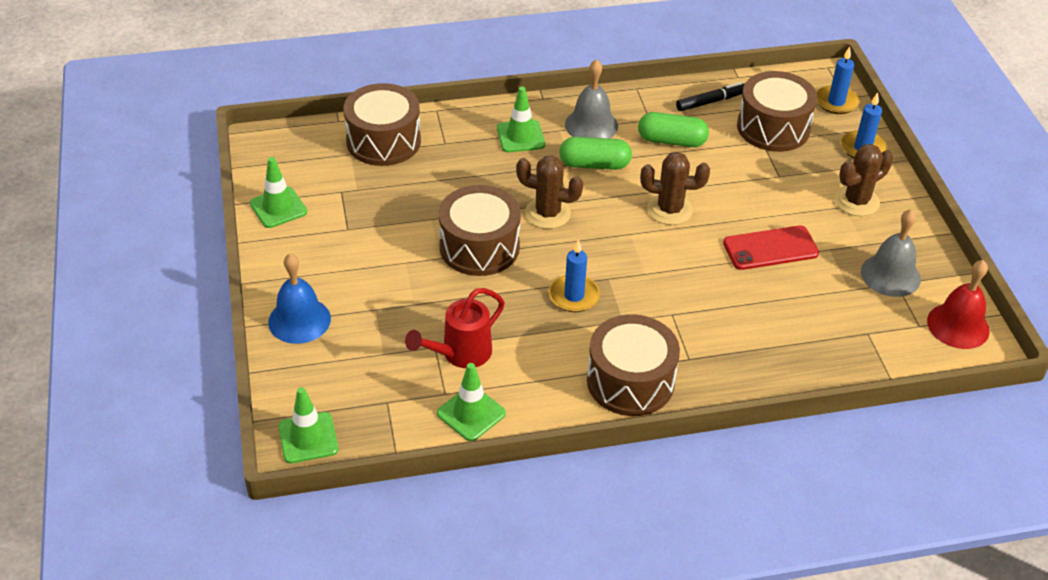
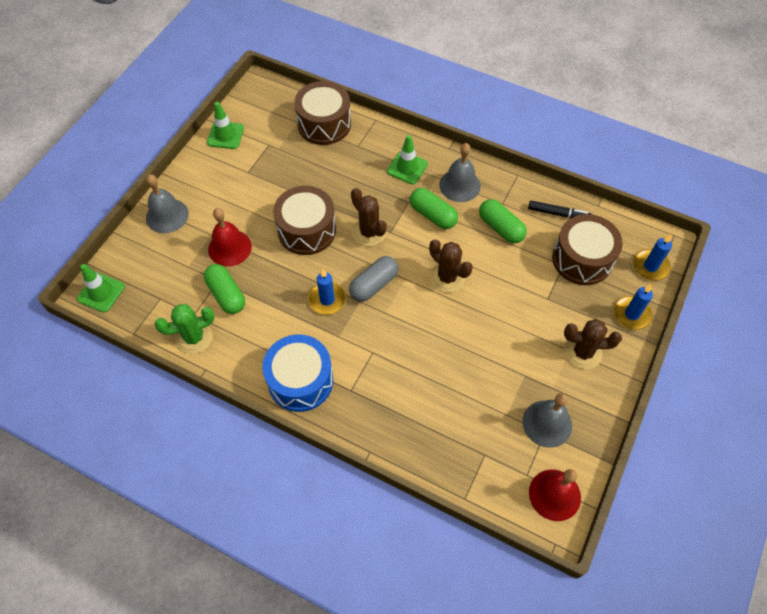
camera: 40 degrees right, 15 degrees up
(299, 320) = (167, 215): blue bell -> grey bell
(412, 309) = (229, 248): none -> red bell
(460, 354) = (226, 295): red watering can -> green capsule
(471, 413) = (194, 337): green traffic cone -> green cactus
(606, 256) = (374, 285): none -> grey capsule
(630, 381) = (300, 381): brown drum -> blue drum
(770, 248) = (484, 348): red phone -> none

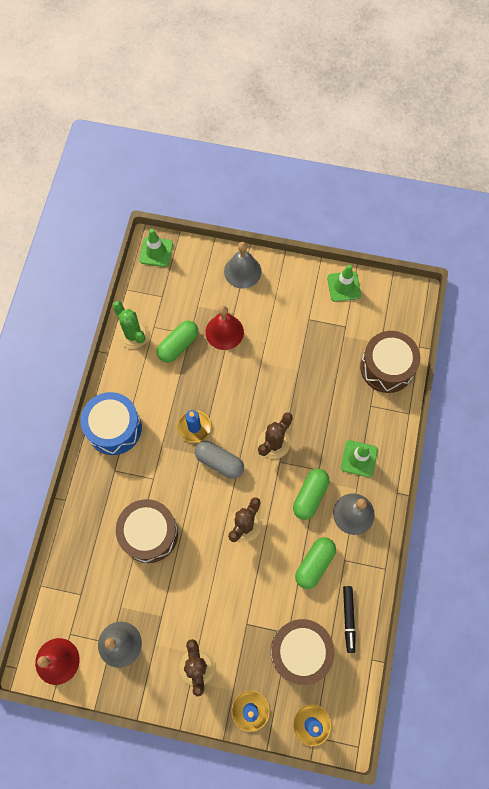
camera: 75 degrees right, 10 degrees up
(307, 230) = (260, 389): brown drum -> brown drum (149, 534)

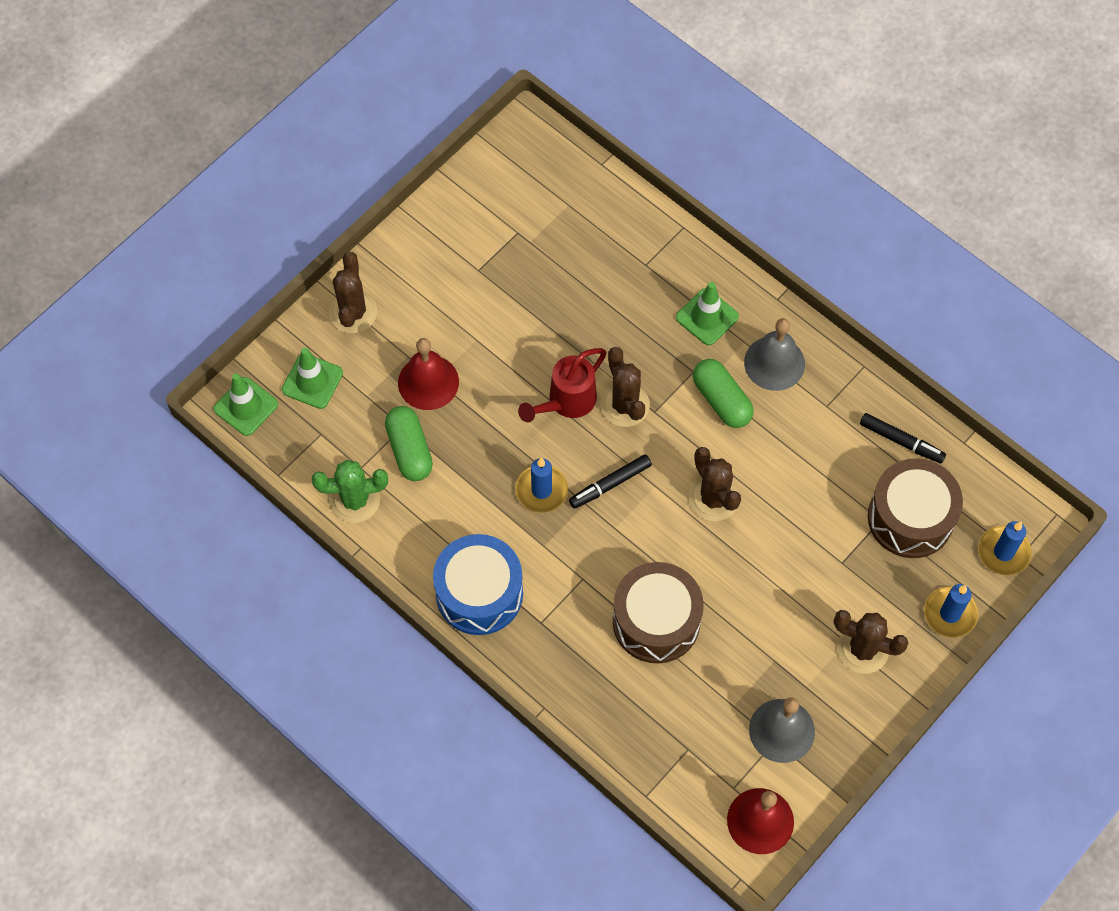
camera: 60 degrees left, 5 degrees down
(219, 462) = (610, 484): grey capsule -> black marker
(242, 271) = (353, 312): grey bell -> brown cactus
(256, 410) = (566, 402): none -> red watering can
(314, 564) = (811, 443): green capsule -> none
(344, 286) = (459, 203): green traffic cone -> green traffic cone (312, 381)
(386, 367) = (606, 217): brown drum -> none

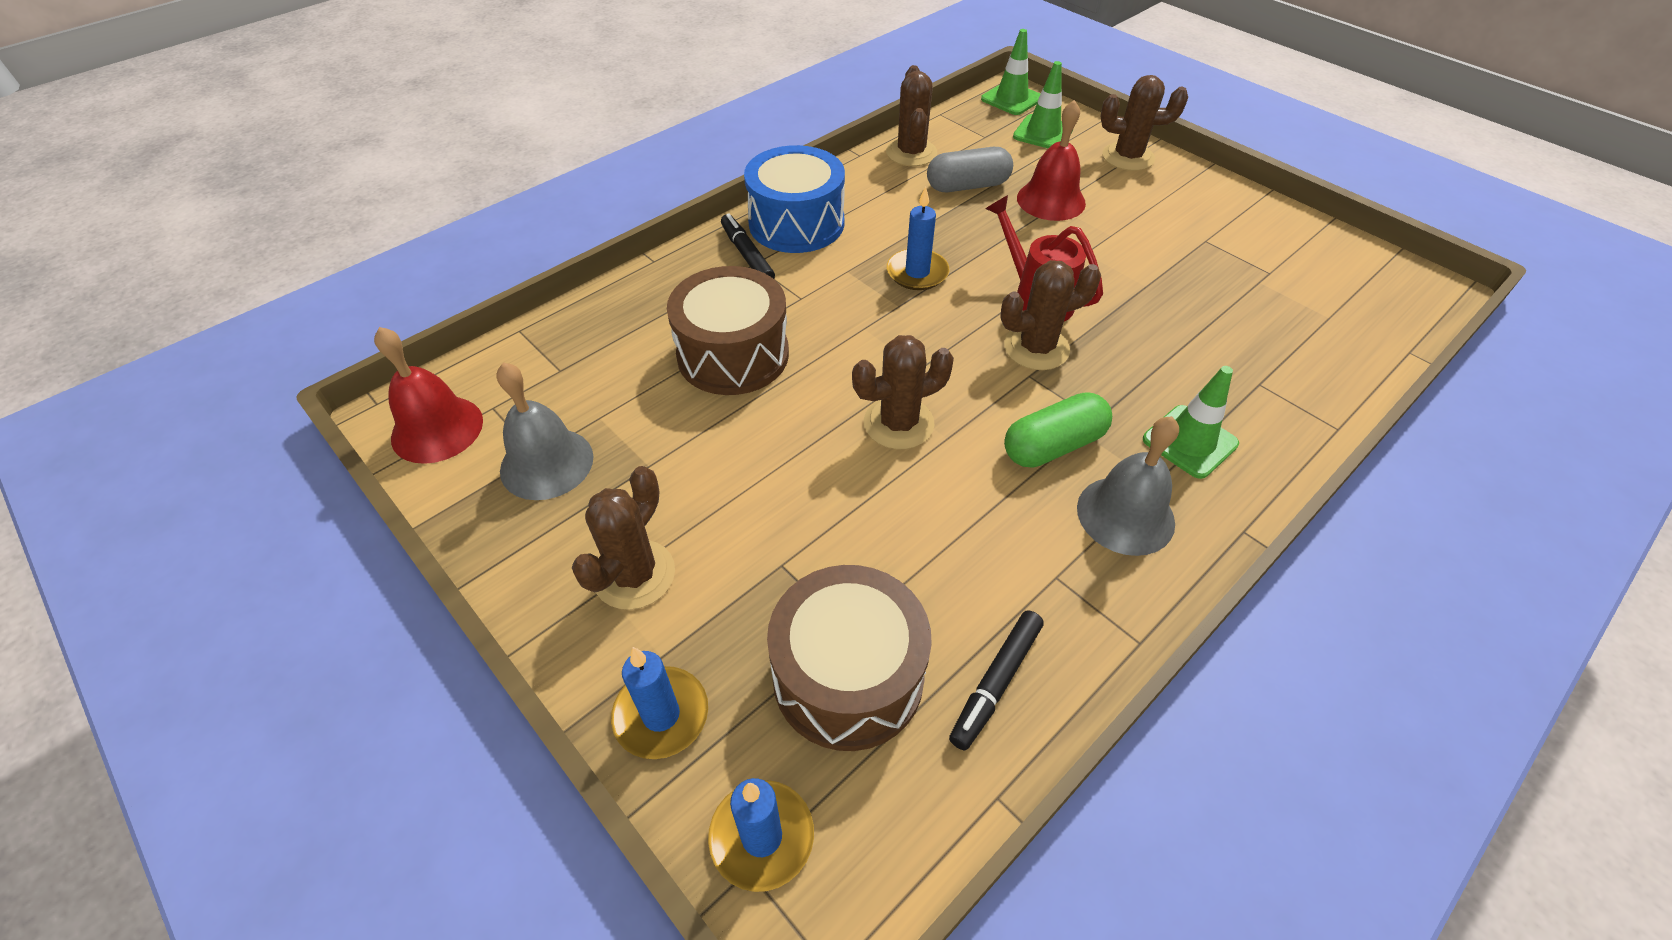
camera: 95 degrees right, 15 degrees down
(355, 500) = (911, 153): green cactus -> brown cactus
(409, 450) = (967, 186): green capsule -> grey capsule
(610, 484) = (923, 328): black marker -> black marker (747, 255)

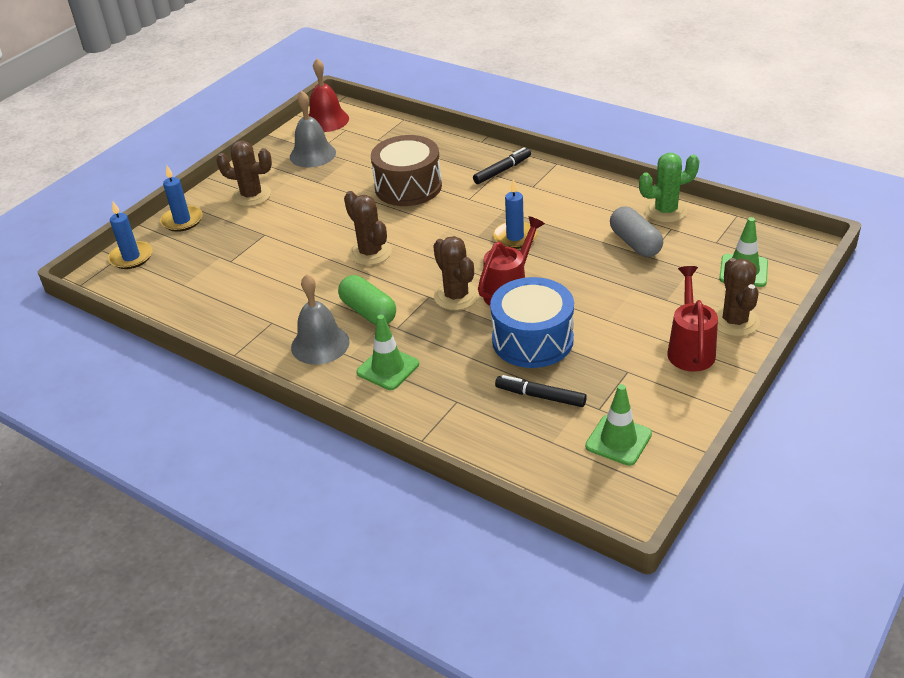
camera: 80 degrees right, 10 degrees down
(796, 223) = (546, 181): blue drum -> blue drum (532, 340)
(848, 676) = (205, 265): brown drum -> none
(911, 153) = (665, 211): brown cactus -> green cactus
(995, 682) = (206, 309): black marker -> black marker (540, 396)
(1011, 99) = (791, 248): green traffic cone -> green traffic cone (618, 440)
(1051, 200) = (639, 285): red bell -> none
(1171, 193) = (690, 349): none -> red watering can

